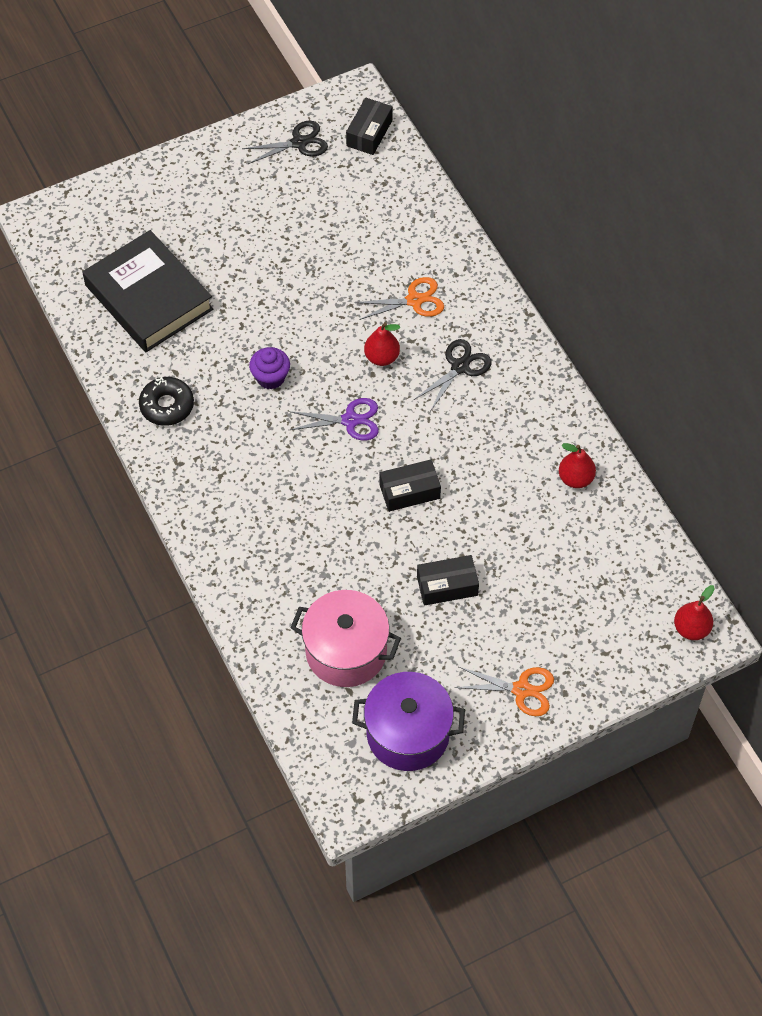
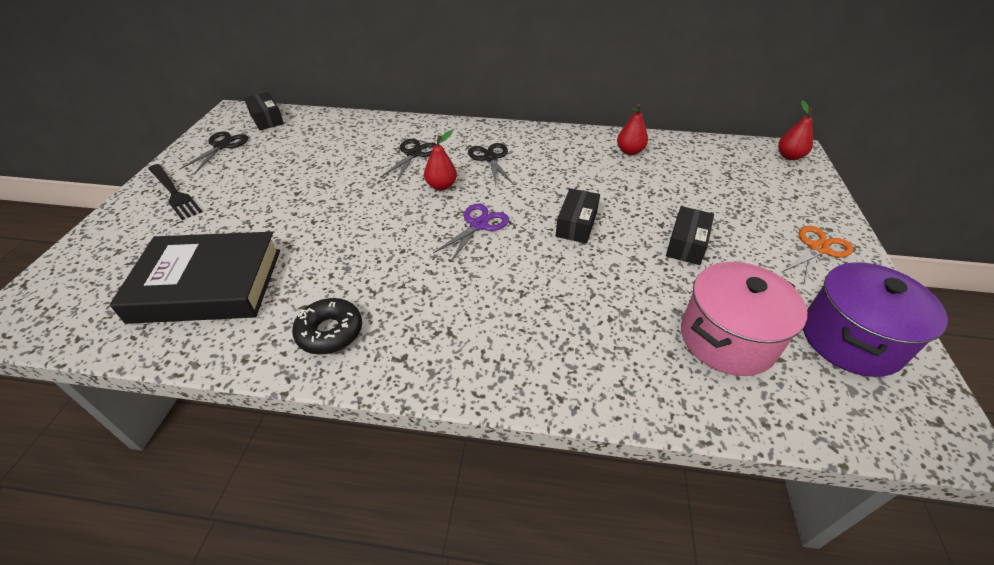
camera: 55 degrees left, 15 degrees down
(214, 175) = (174, 193): none -> black fork
(270, 377) = (387, 249): purple cupcake -> none
(414, 300) = (414, 154): orange scissors -> black scissors

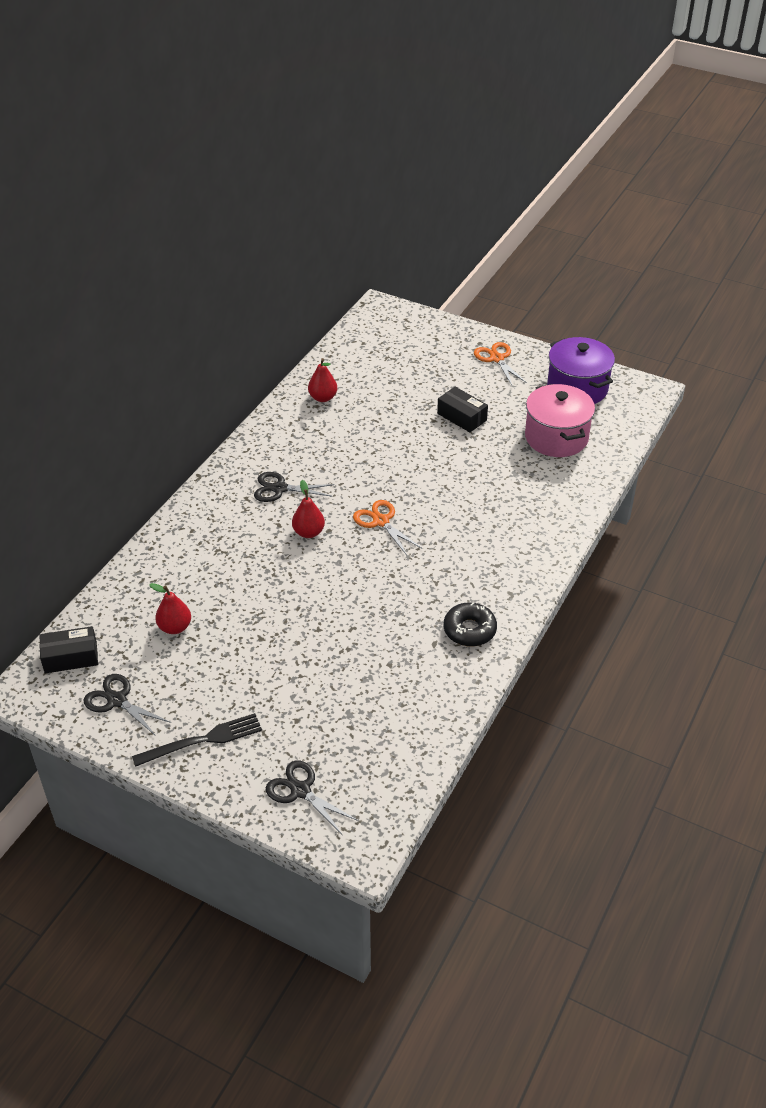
camera: 70 degrees left, 0 degrees up
(208, 284) = (377, 705): black book -> none
(414, 154) = (238, 541): black scissors -> black scissors (300, 791)
(478, 225) = (381, 521): purple scissors -> orange scissors
(576, 224) = (409, 465): black box -> none
(789, 156) = (384, 315): red pear -> red pear (175, 627)

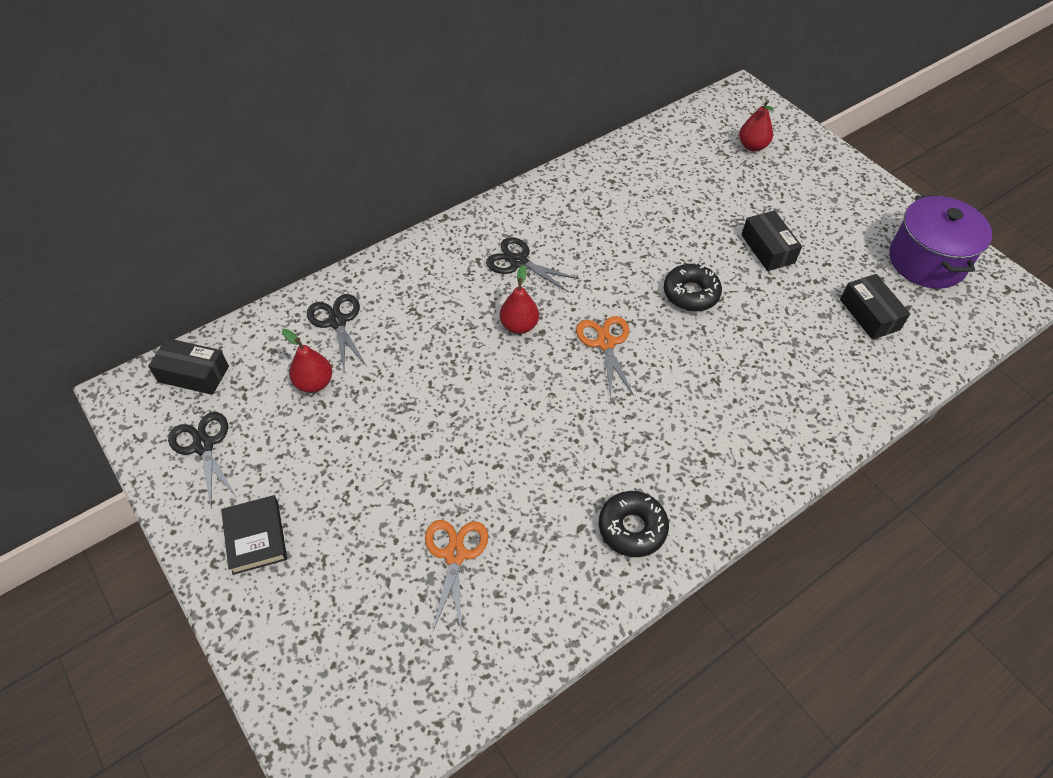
camera: 25 degrees right, 10 degrees up
(203, 740) = (255, 537): black fork -> black book
(300, 791) = (316, 658): black scissors -> black scissors (337, 322)
(323, 398) = (624, 174): red pear -> red pear (752, 146)
(423, 466) = (691, 293): none -> black donut
(497, 359) = (845, 193): orange scissors -> orange scissors (455, 555)
(556, 437) = (869, 314): pink pot -> black box

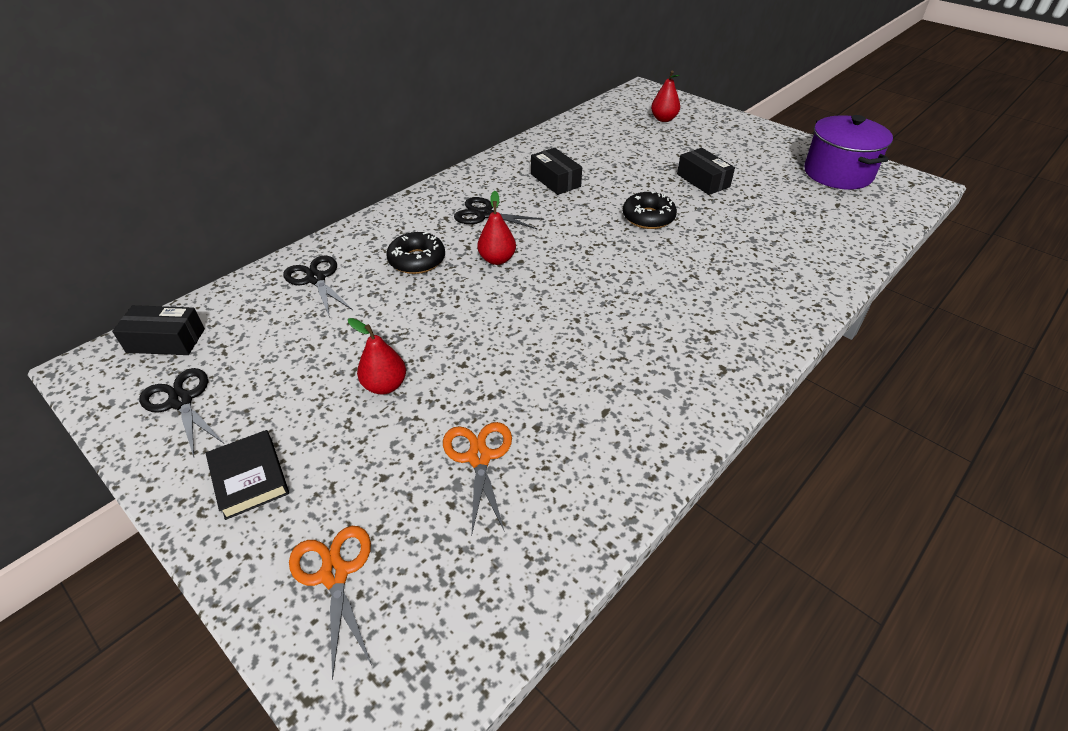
camera: 10 degrees left, 10 degrees down
(314, 383) = (299, 330): red pear -> red pear (385, 385)
(605, 343) = (583, 262): orange scissors -> orange scissors (334, 574)
(632, 528) = (657, 403): black donut -> black donut (417, 260)
(869, 314) = (808, 213): black box -> black box (555, 180)

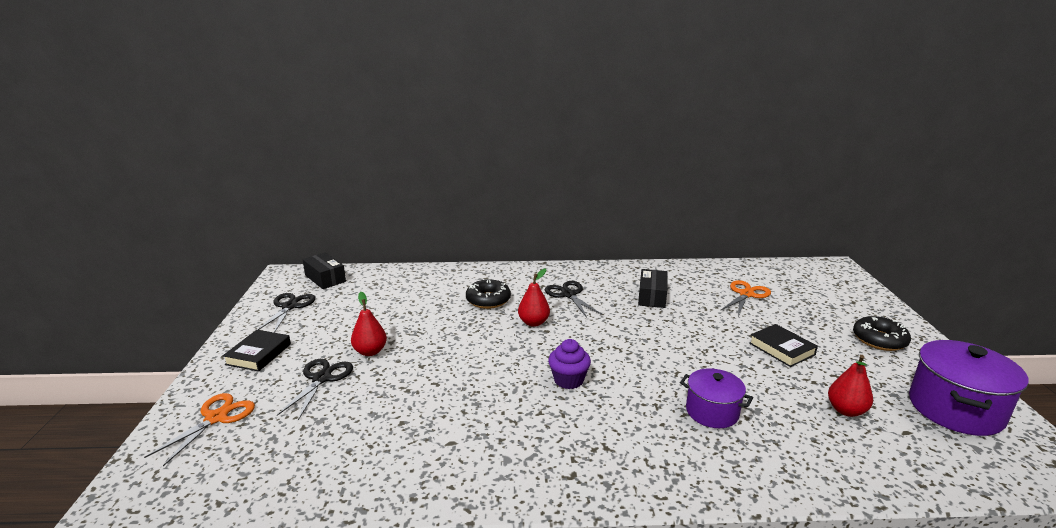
camera: 45 degrees right, 20 degrees down
(316, 279) = (425, 284): black scissors -> black scissors (321, 379)
(479, 457) = (350, 415): orange scissors -> orange scissors (746, 294)
(607, 295) = (568, 380): none -> purple cupcake
(648, 217) = (685, 350): black donut -> black donut (879, 340)
(663, 119) = (819, 293): red pear -> red pear (846, 410)
(703, 180) = (781, 349): black box -> black book
(731, 258) = (712, 412): none -> purple pot

